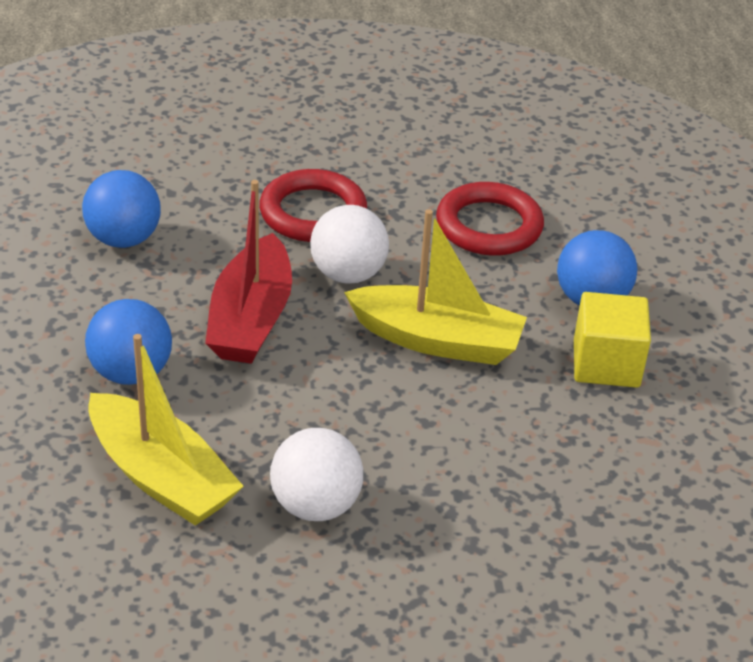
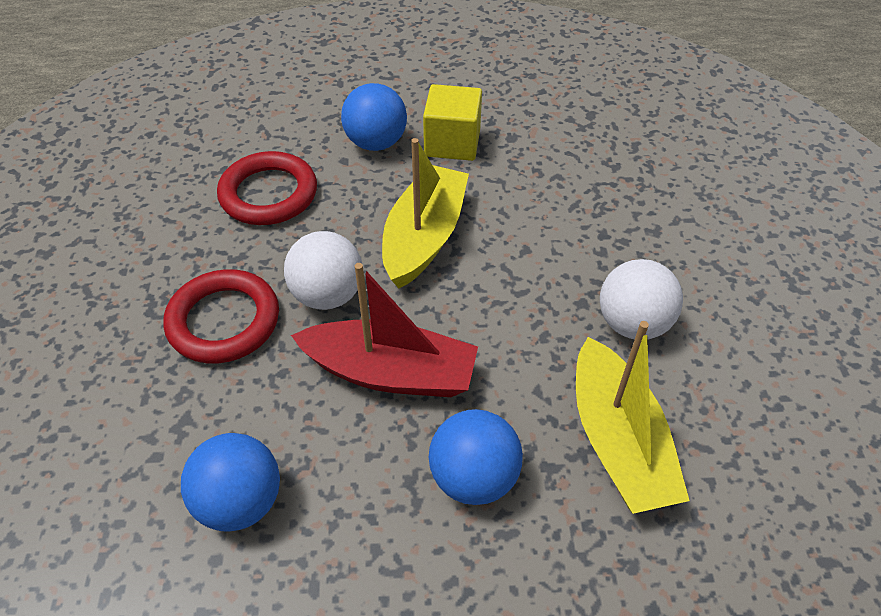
camera: 85 degrees left, 10 degrees up
(161, 476) = (618, 441): yellow boat -> yellow boat turned 120 degrees clockwise

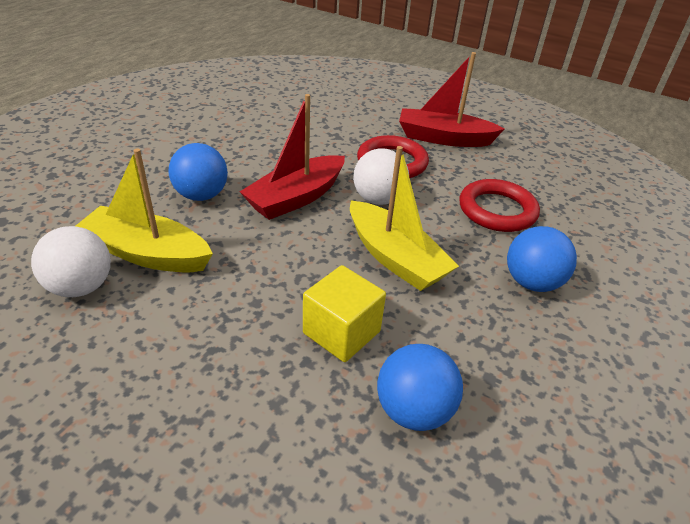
camera: 120 degrees right, 10 degrees down
(108, 296) = (444, 138): none -> red boat
(240, 502) = (277, 136): blue ball -> blue ball (413, 410)
(452, 143) = (505, 329): yellow cube -> yellow cube (341, 332)
(632, 324) = (208, 316): white ball -> white ball (81, 287)

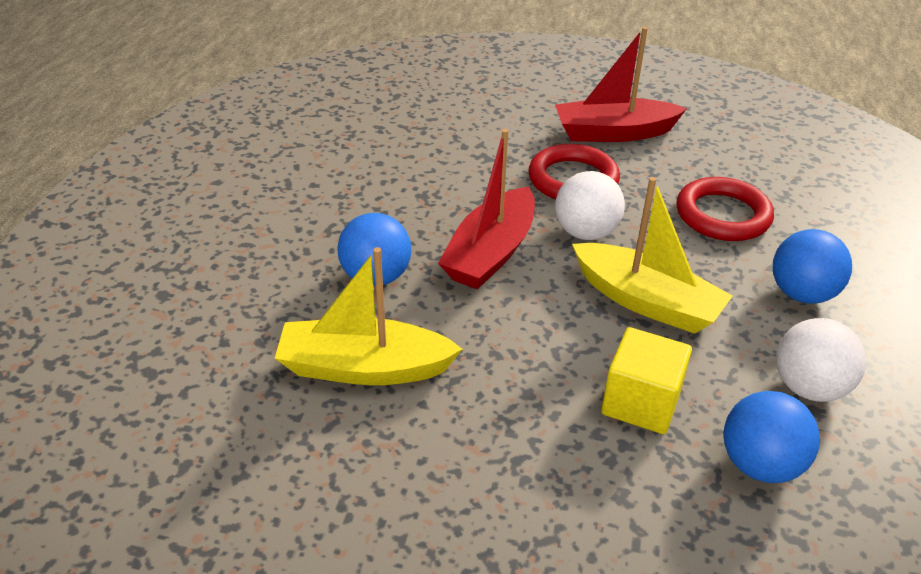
camera: 15 degrees left, 0 degrees up
(81, 287) = (317, 429): white ball -> white ball (809, 387)

